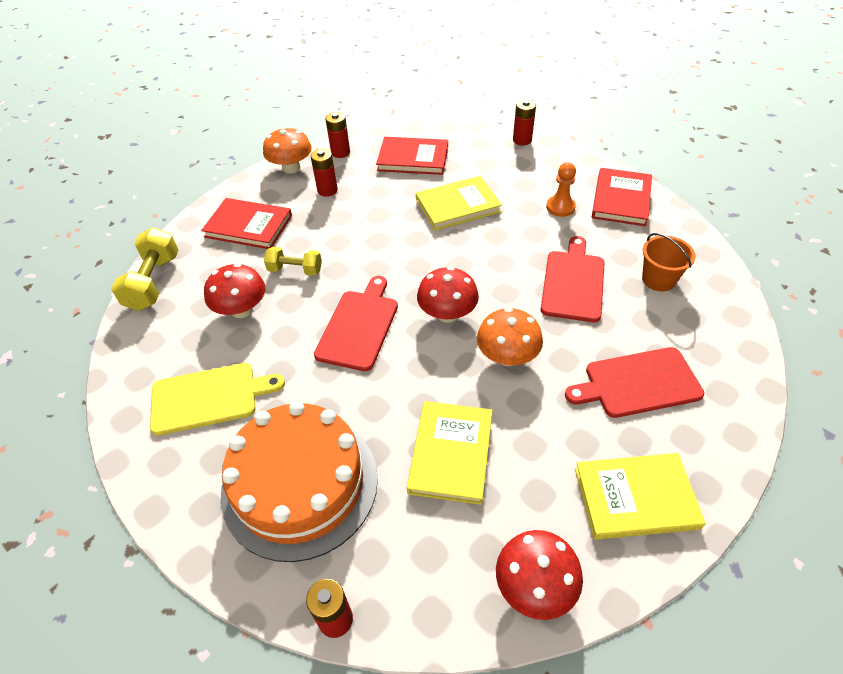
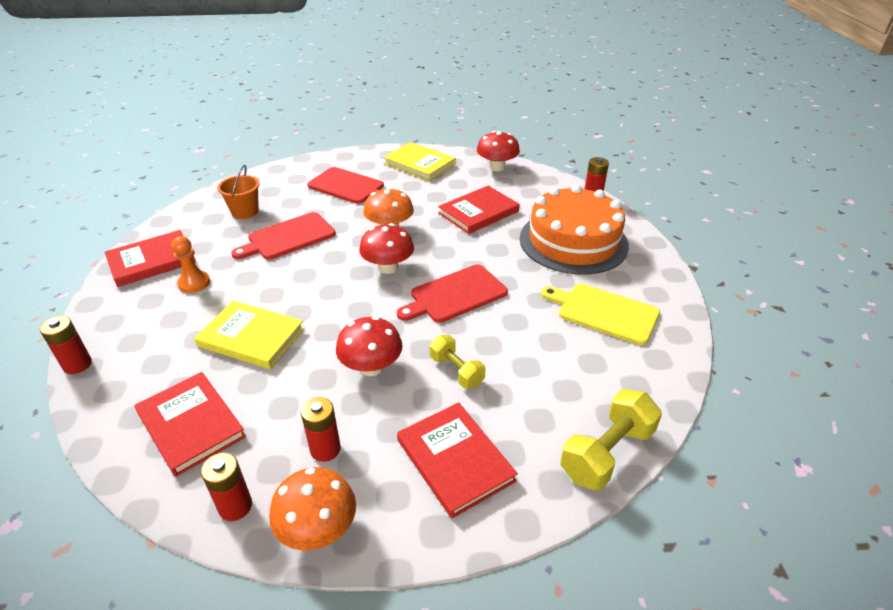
camera: 140 degrees left, 10 degrees down
(241, 309) = (534, 364): red mushroom -> red mushroom (371, 367)
(451, 453) = (478, 212): yellow book -> red book

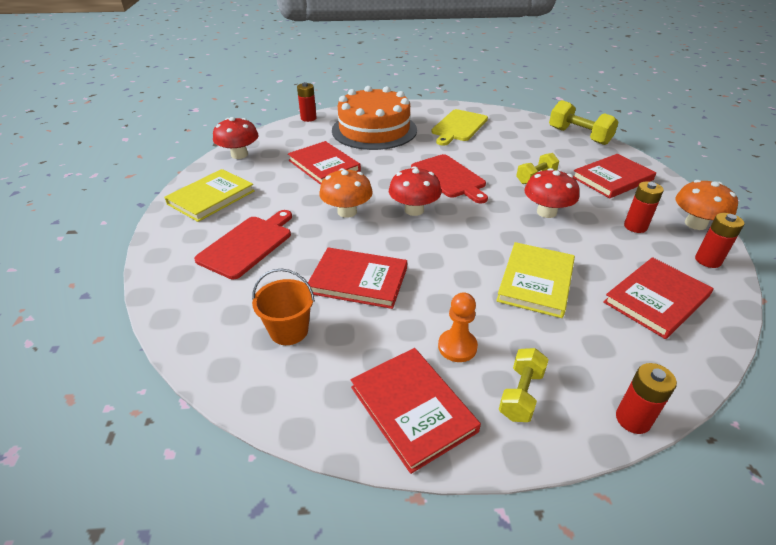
camera: 90 degrees left, 0 degrees up
(134, 309) = (521, 394): none -> yellow dumbbell
(288, 237) = (358, 280): red cutting board -> red book

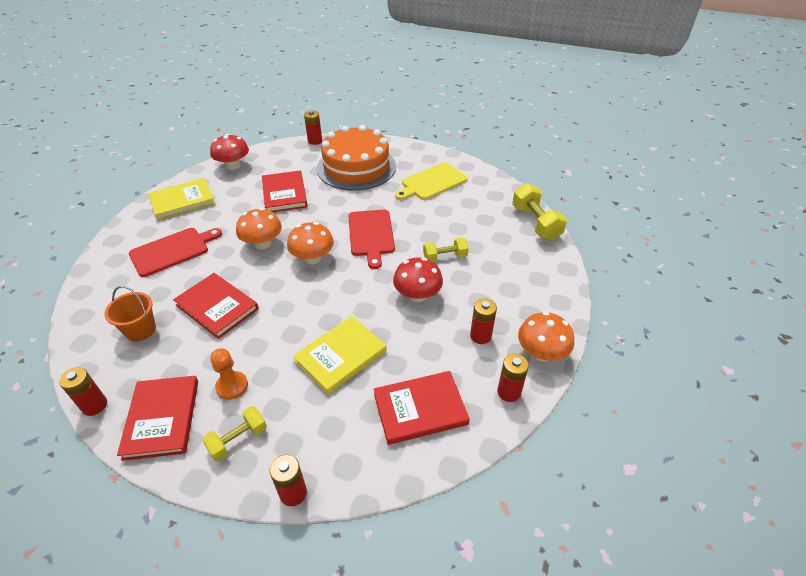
camera: 25 degrees right, 5 degrees up
(311, 429) = (94, 405): none -> red battery
(414, 210) = (313, 258): red mushroom -> orange mushroom
(612, 178) = (515, 280): red book -> none

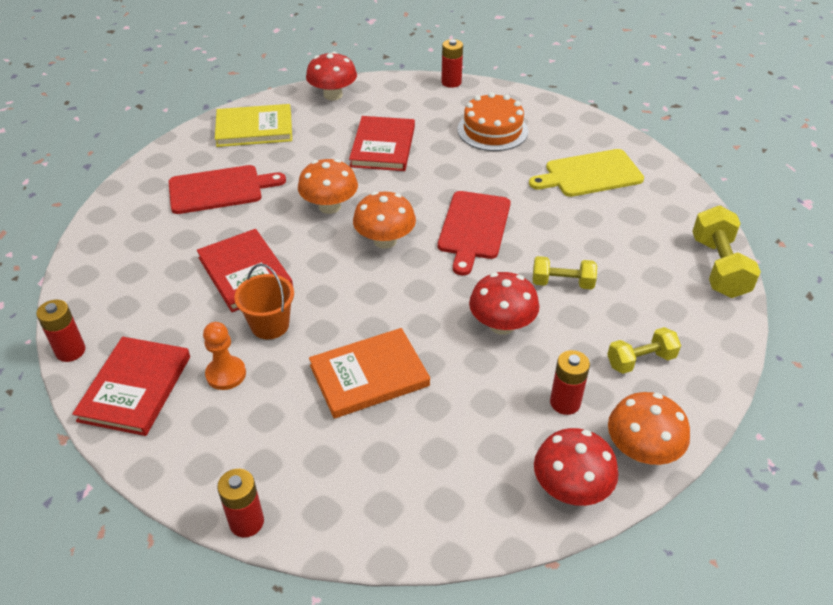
camera: 20 degrees right, 0 degrees up
(140, 330) = (149, 277): orange bucket -> orange bucket (270, 325)
(238, 439) = (208, 439): yellow dumbbell -> yellow dumbbell (640, 360)
(341, 356) = (369, 375): yellow book -> orange book
(356, 167) = (492, 130): orange cake -> orange cake, size x0.63
(420, 409) = (442, 472): red book -> none
(509, 392) = (571, 488): red battery -> red mushroom

